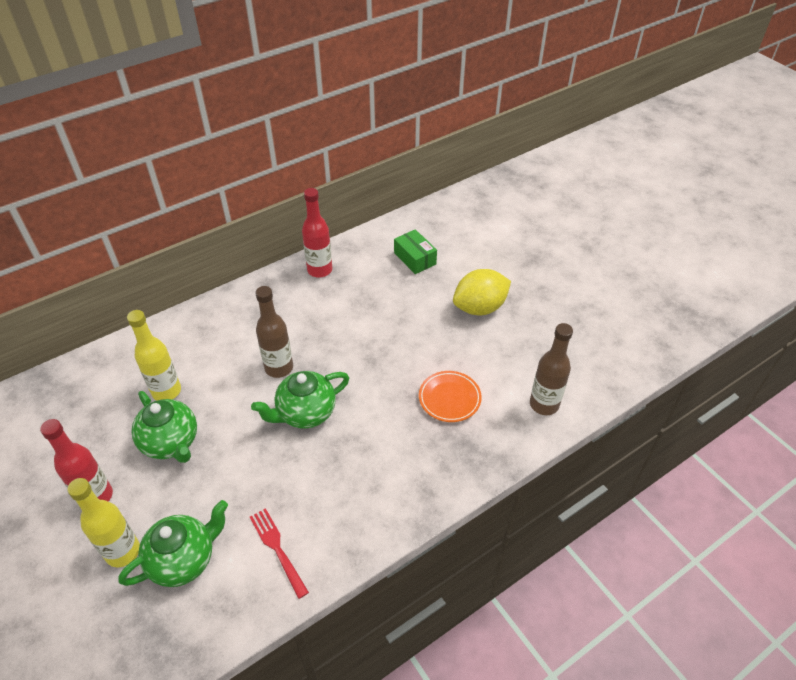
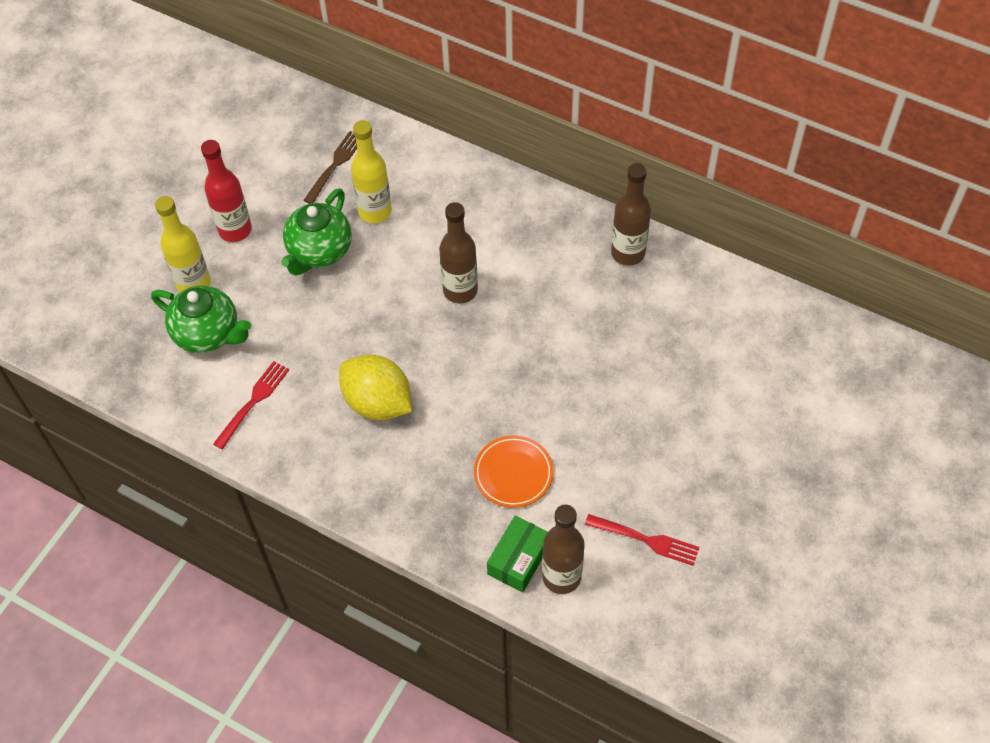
camera: 65 degrees right, 10 degrees up
(100, 399) = (335, 165): none -> brown fork
(305, 413) = (416, 345): green teapot -> none
(319, 270) = (628, 253): red bottle -> brown bottle
(415, 258) = (715, 341): green box -> green box (518, 559)
(479, 307) = (676, 448): yellow lemon -> yellow lemon (378, 402)
(538, 349) = (646, 540): none -> red fork

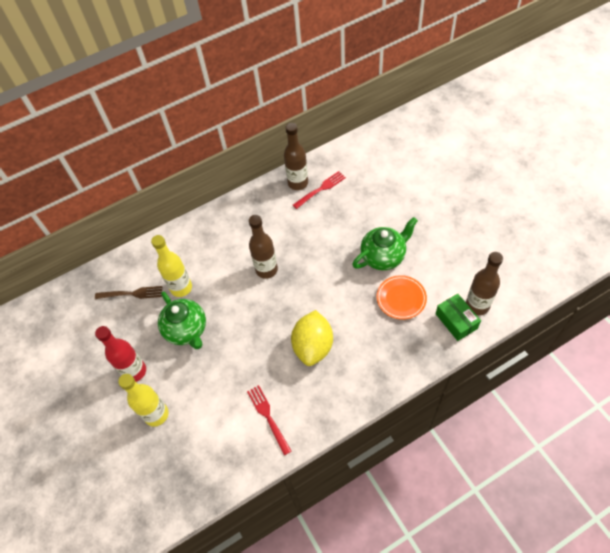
camera: 55 degrees left, 0 degrees up
(208, 334) = (200, 422): green teapot -> green teapot (383, 256)
(335, 165) = (132, 294): brown fork -> brown fork turned 120 degrees clockwise
(378, 402) = (313, 346): yellow lemon -> yellow lemon turned 60 degrees counterclockwise
(646, 540) = (475, 256): red fork -> red fork (321, 189)

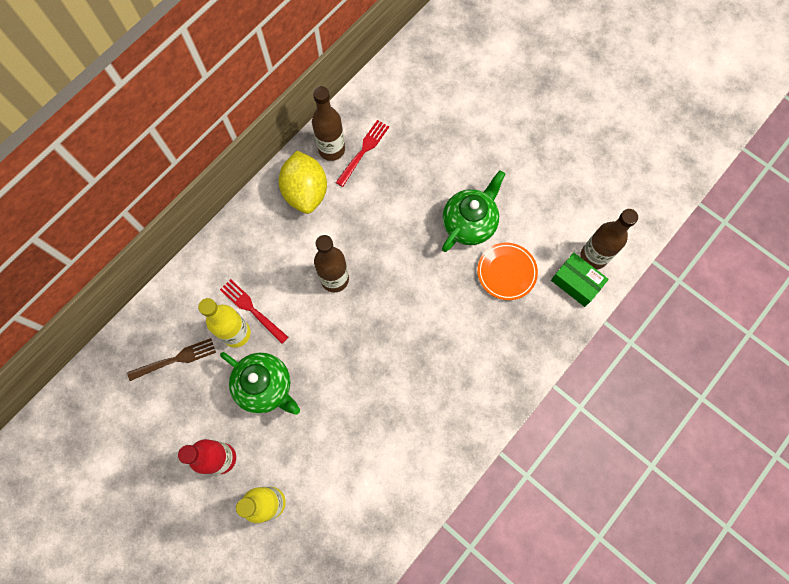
camera: 25 degrees left, 15 degrees up
(268, 417) = (403, 463): red fork -> red fork (252, 309)
(313, 346) = (425, 361): yellow lemon -> yellow lemon (305, 192)

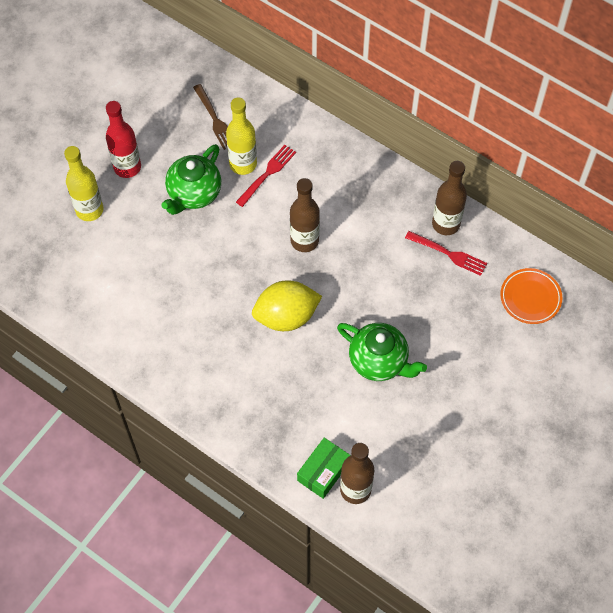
camera: 85 degrees right, 10 degrees down
(305, 192) = (395, 205): yellow lemon -> yellow lemon (286, 316)
(506, 272) = (328, 400): orange plate -> orange plate (530, 298)

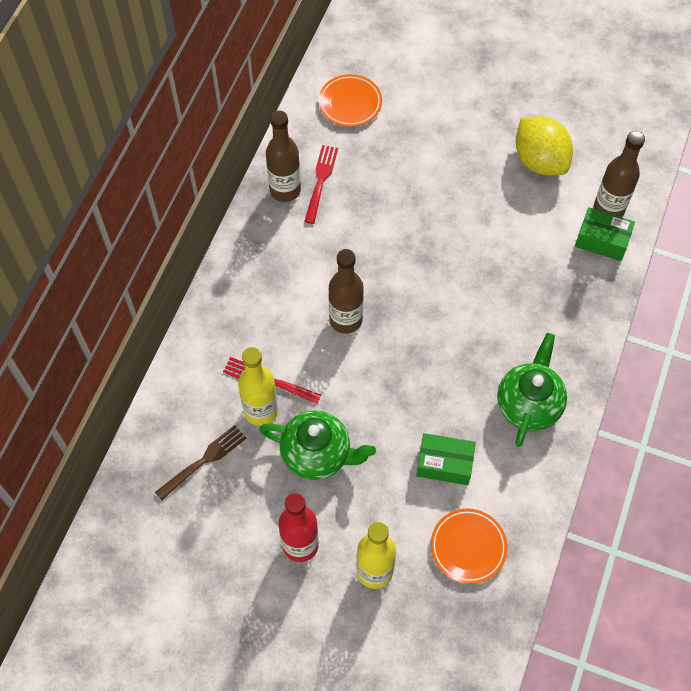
camera: 105 degrees left, 0 degrees up
(83, 277) = (468, 547): none -> orange plate
(155, 279) = (444, 463): none -> green box
(286, 316) = (444, 315): yellow lemon -> yellow lemon (540, 161)
(379, 361) = (466, 218): green teapot -> green teapot (528, 404)

